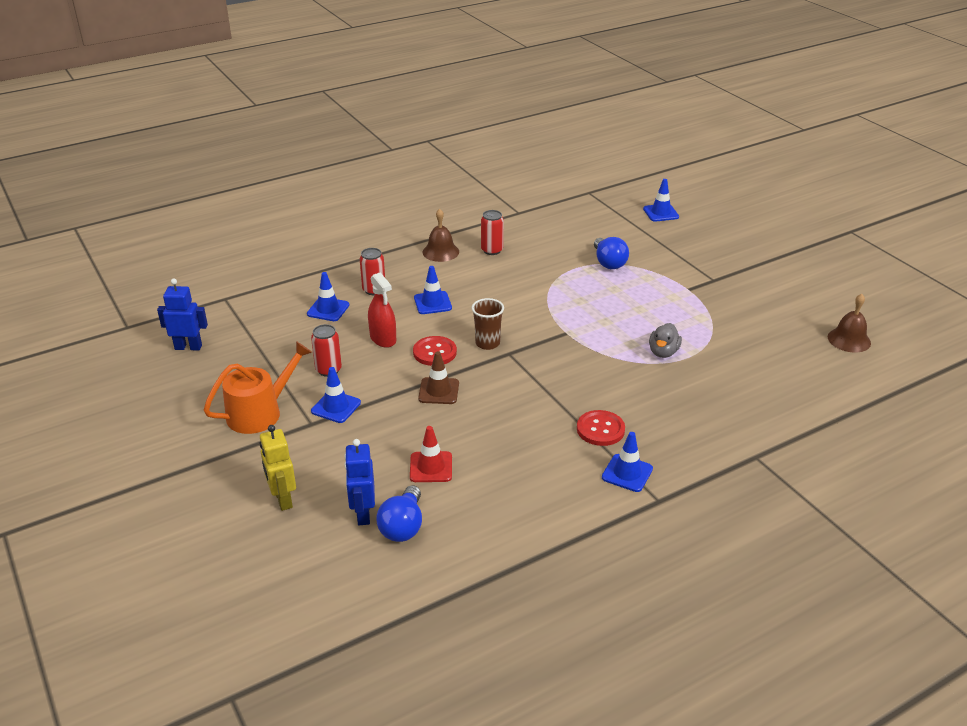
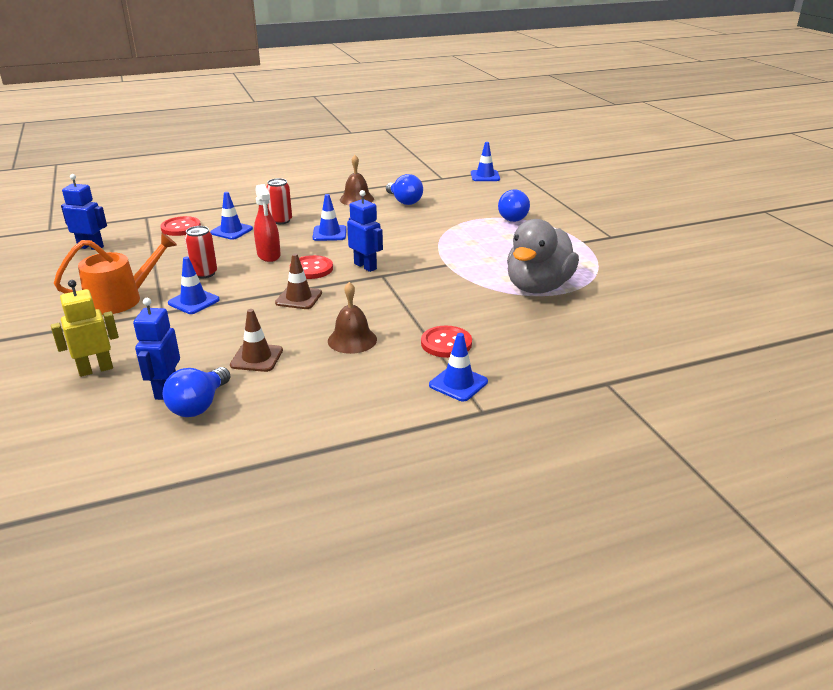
camera: 10 degrees right, 5 degrees down
(271, 310) = (181, 227): none -> red button
(283, 499) = (96, 369): yellow robot -> yellow robot turned 75 degrees clockwise
(431, 467) = (256, 358): red traffic cone -> brown traffic cone
(487, 343) = (365, 266): brown cup -> blue robot
(492, 250) = (404, 201): red can -> blue light bulb
(661, 213) = (576, 186): blue traffic cone -> blue traffic cone (485, 176)
(663, 352) = (538, 287): grey duck -> grey duck, size x2.04
(849, 340) = (741, 293): brown bell -> brown bell (352, 340)

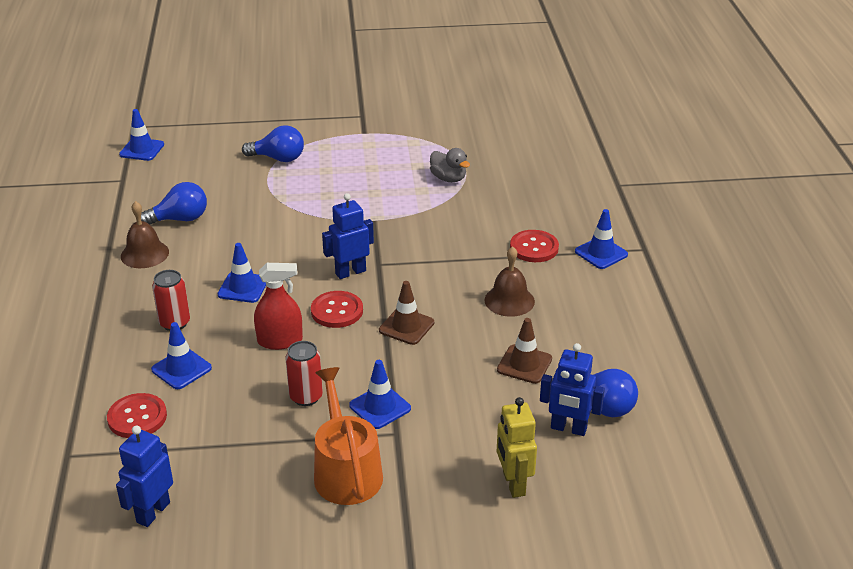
camera: 75 degrees left, 5 degrees up
(538, 287) = (448, 178): grey duck -> grey duck, size x0.49

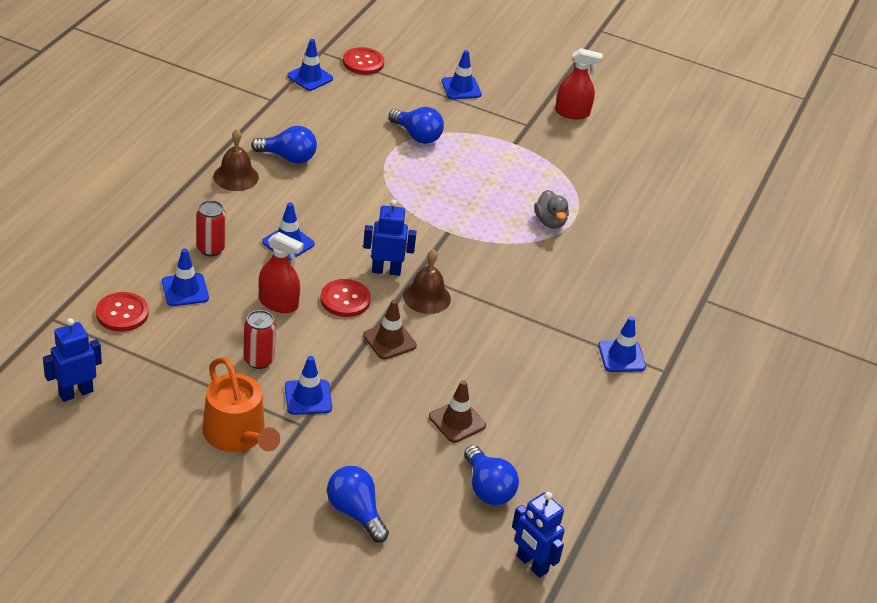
camera: 25 degrees right, 5 degrees up
(281, 109) = (461, 88): none -> blue traffic cone
(346, 471) = (237, 435): orange watering can -> orange watering can turned 135 degrees clockwise
(388, 94) = (572, 113): none -> red spray bottle
(509, 300) = (497, 360): brown bell -> brown bell (426, 297)
(513, 484) = (355, 512): yellow robot -> blue light bulb
(534, 248) = (565, 323): red button -> red button (363, 62)
(568, 428) = (442, 492): blue robot -> blue robot (531, 564)

